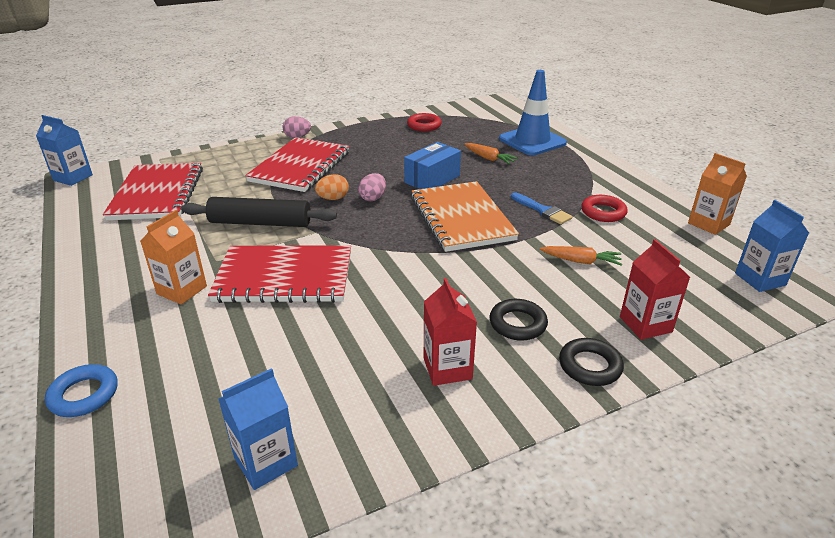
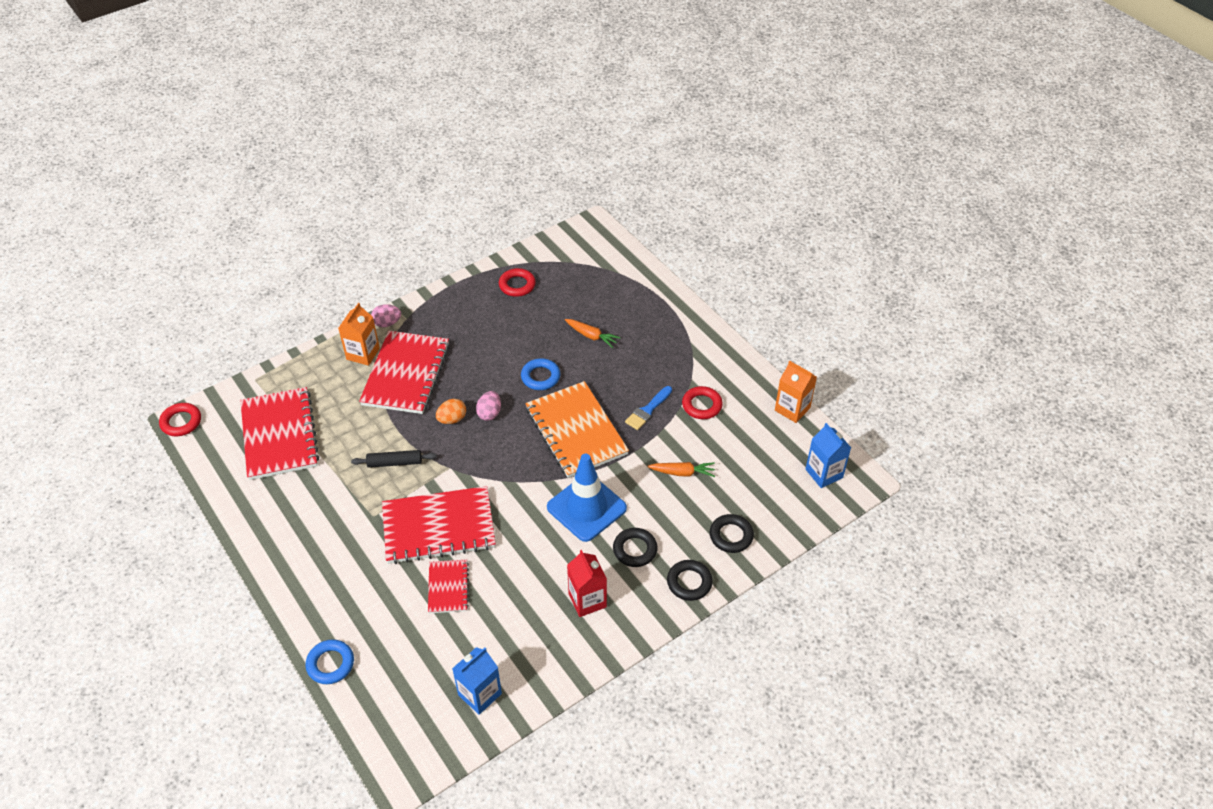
camera: 10 degrees left, 15 degrees up
(73, 178) = (181, 422): blue carton -> red ring
(182, 290) = (358, 554): orange carton -> orange carton (363, 354)
(260, 223) = (395, 463): black rolling pin -> black rolling pin, size x0.59
(272, 333) = (448, 587): none -> red notebook
(432, 179) = (540, 377): blue box -> blue ring
(532, 141) = (632, 300): blue traffic cone -> blue traffic cone (586, 508)
(542, 210) = (647, 410): blue brush -> blue brush turned 90 degrees clockwise
(645, 324) = (731, 536): red carton -> black ring

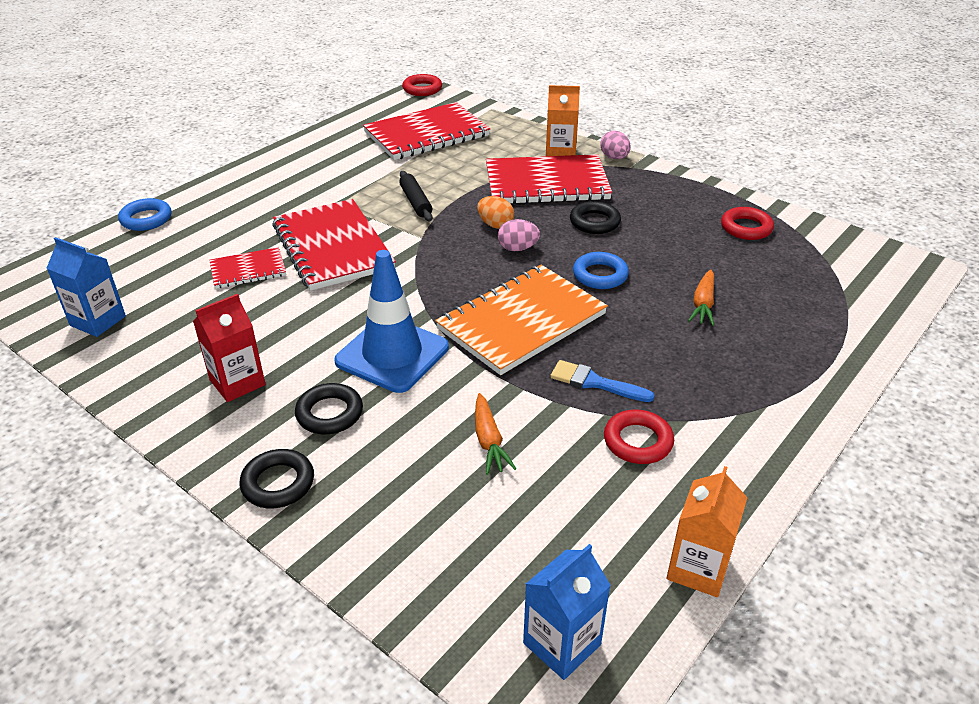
camera: 75 degrees right, 10 degrees down
(731, 536) = (378, 521): black ring -> black ring (594, 222)

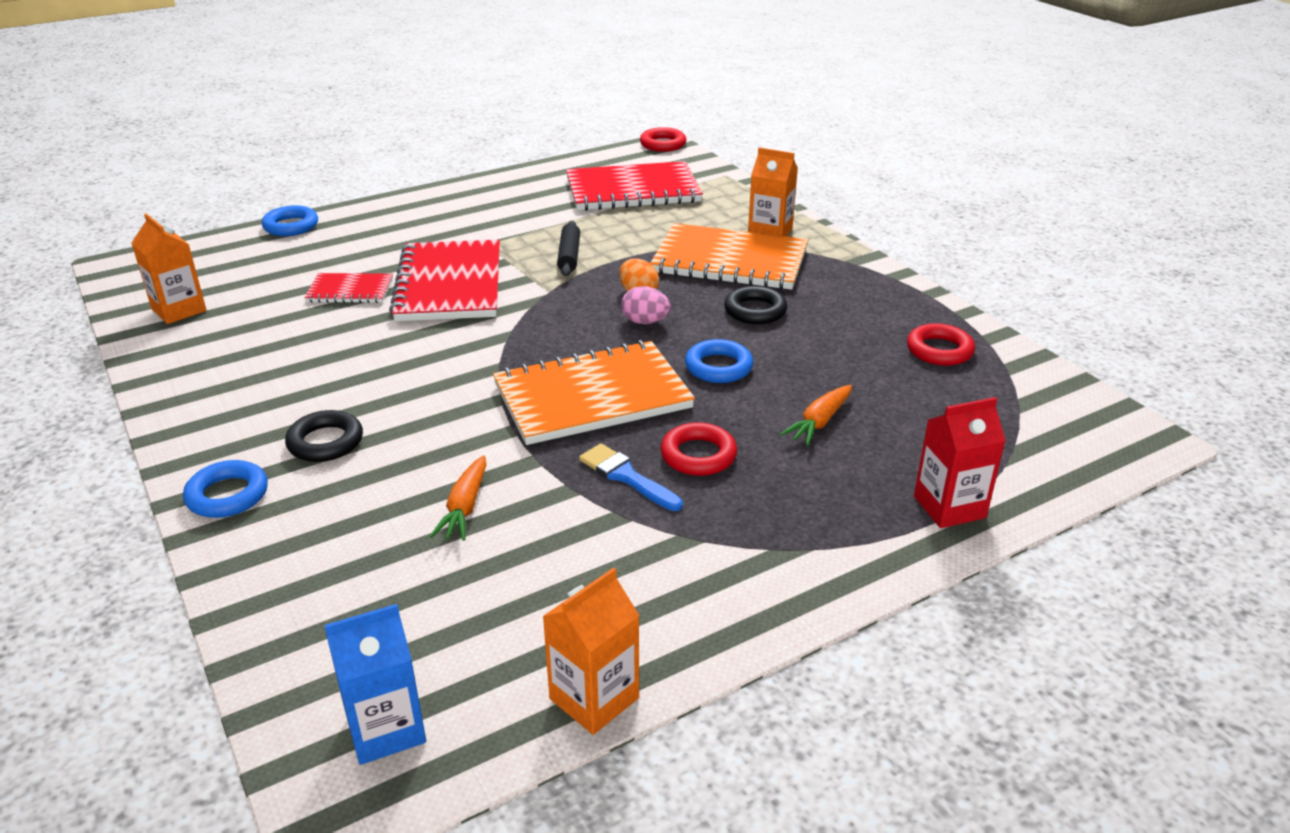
camera: 20 degrees right, 5 degrees down
(98, 321) = (179, 310): blue carton -> orange carton
(237, 382) = (261, 393): red carton -> red carton (949, 507)
(278, 483) = (227, 495): black ring -> blue ring
(392, 354) = (430, 400): blue traffic cone -> none
(546, 183) = (730, 261): red notebook -> orange notebook
(614, 157) = (832, 247): pink egg -> none
(638, 441) = (628, 548): red ring -> red ring (698, 455)

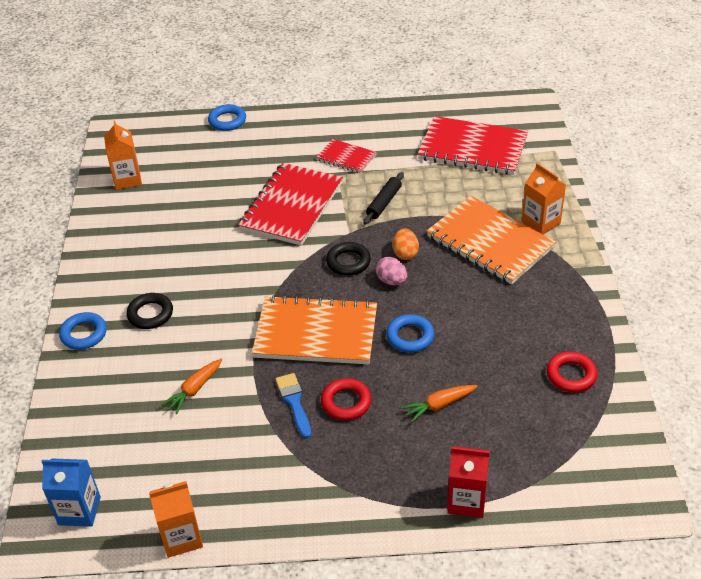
camera: 30 degrees right, 10 degrees up
(350, 290) = (230, 193): red notebook -> red notebook (346, 158)
(663, 144) = (531, 102): red ring -> none
(755, 311) = (471, 295): black ring -> black ring (348, 262)

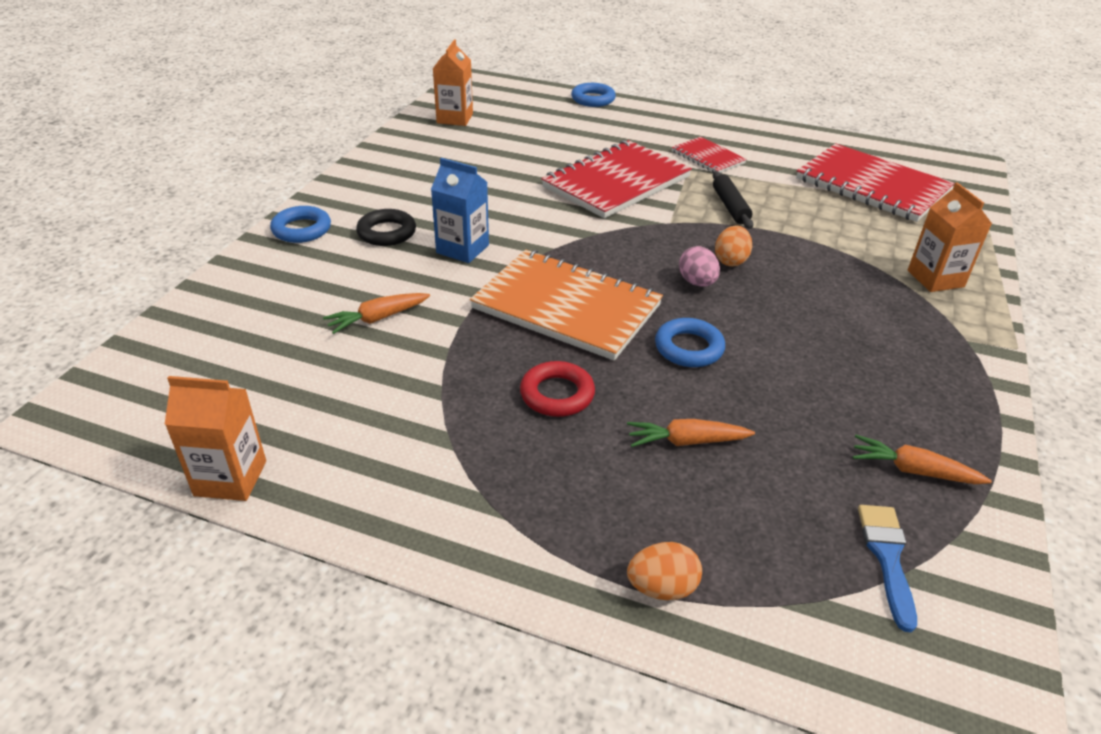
camera: 20 degrees right, 5 degrees down
(79, 511) = (141, 400): blue carton -> blue carton (462, 249)
(294, 402) = (489, 371): blue brush -> blue brush (887, 557)
(348, 262) = (652, 249): black ring -> none
(384, 203) = (730, 207): black rolling pin -> black rolling pin turned 60 degrees counterclockwise
(466, 501) = (662, 588): red carton -> orange egg
(490, 242) = (853, 280): orange notebook -> none
(571, 375) = (913, 470): red ring -> orange carrot

